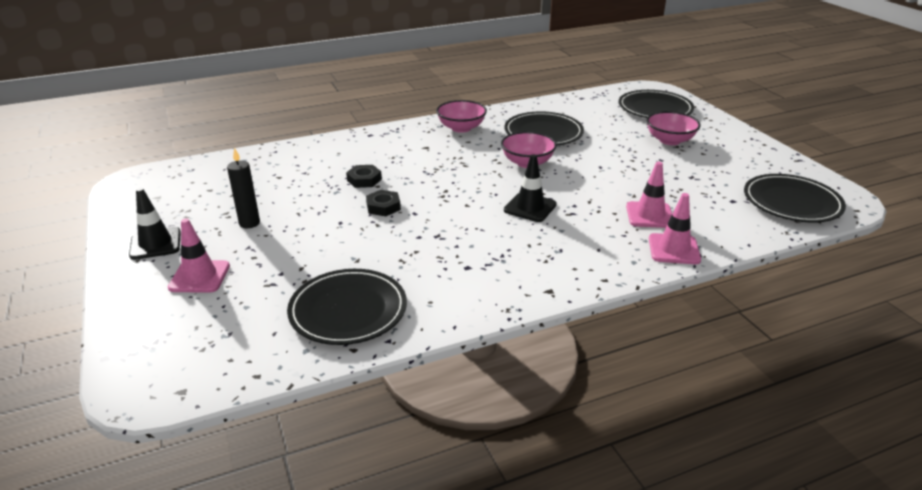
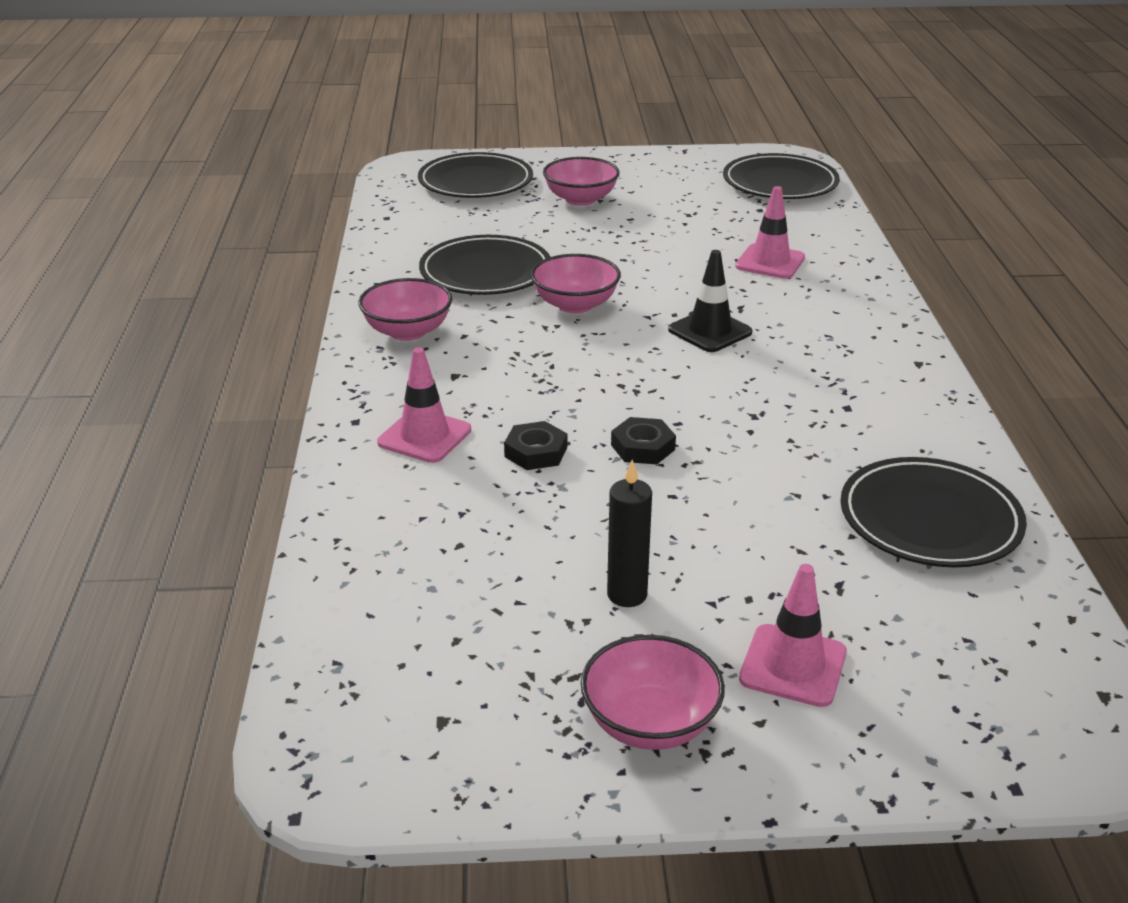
camera: 70 degrees left, 0 degrees up
(155, 244) = (650, 723): black traffic cone -> pink bowl
(674, 249) = (853, 269): pink traffic cone -> pink traffic cone (424, 436)

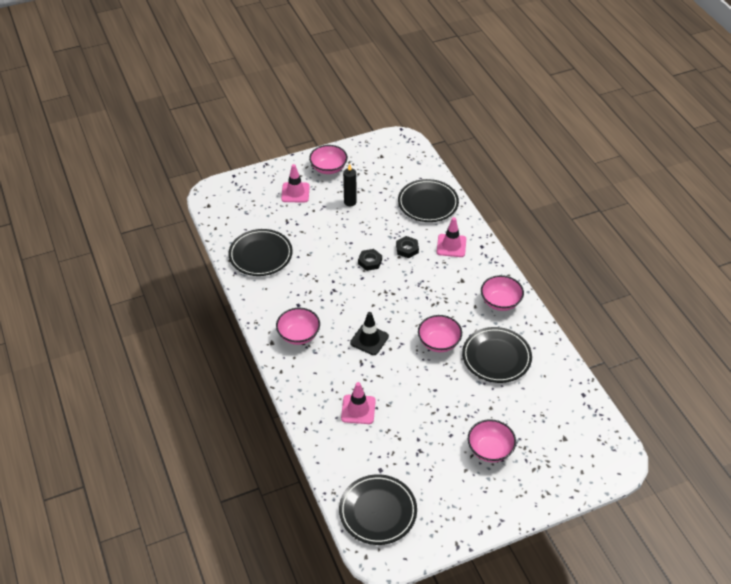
camera: 160 degrees right, 15 degrees up
(475, 182) = (564, 452): black plate -> black plate (428, 203)
(857, 363) = (298, 335): none -> pink bowl

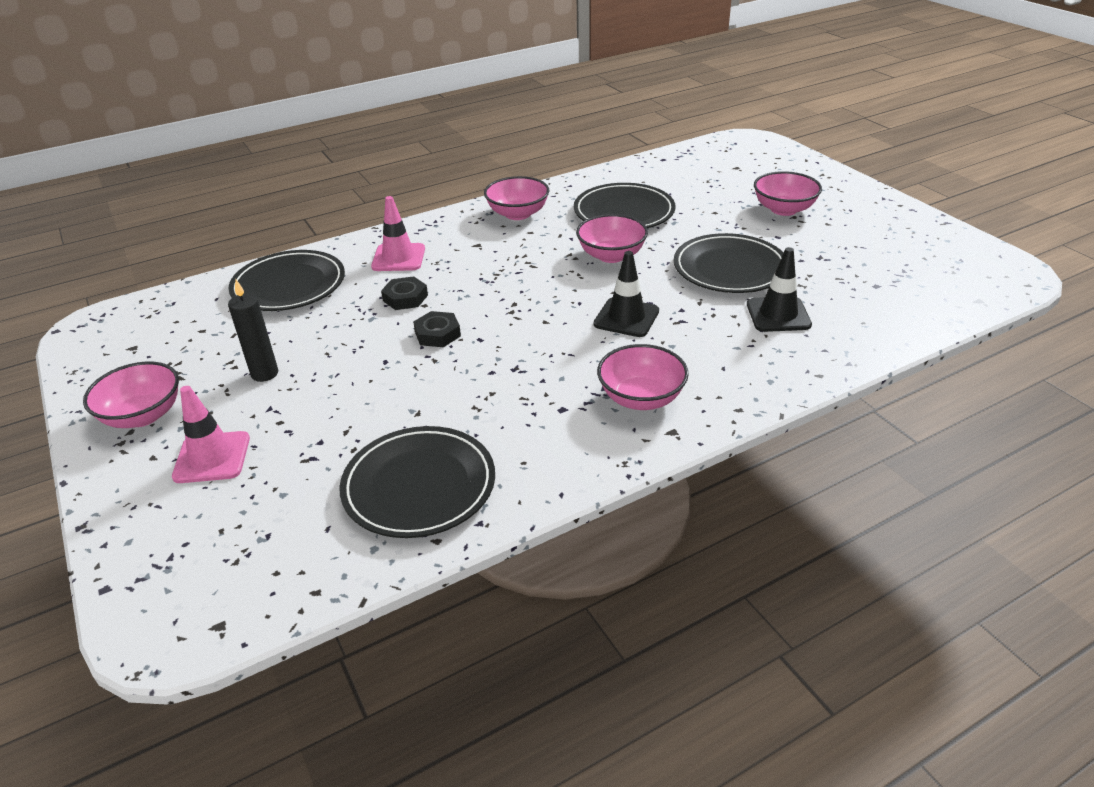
camera: 95 degrees left, 10 degrees down
(358, 409) = (778, 315): pink traffic cone -> black traffic cone
(378, 511) = (948, 281): black plate -> black plate (730, 269)

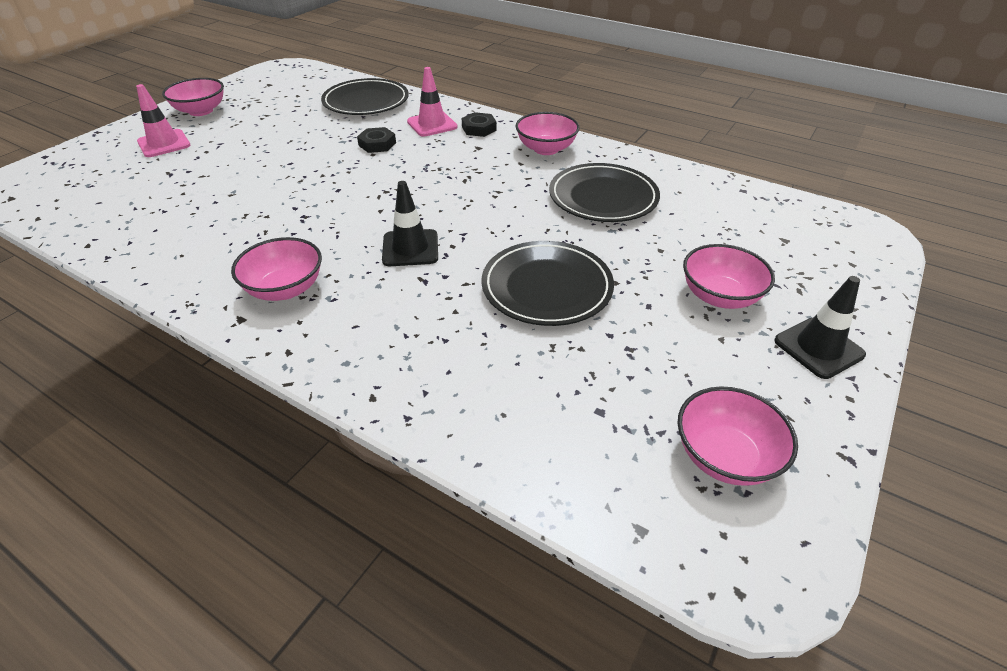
camera: 60 degrees right, 5 degrees up
(265, 374) = (257, 129): black candle -> none
(419, 486) = (145, 220): black plate -> none
(437, 334) = (335, 171): black nut -> black nut (479, 128)
(611, 255) = (514, 212): pink bowl -> pink bowl (725, 456)
(778, 315) = (476, 341): black traffic cone -> black traffic cone (818, 348)

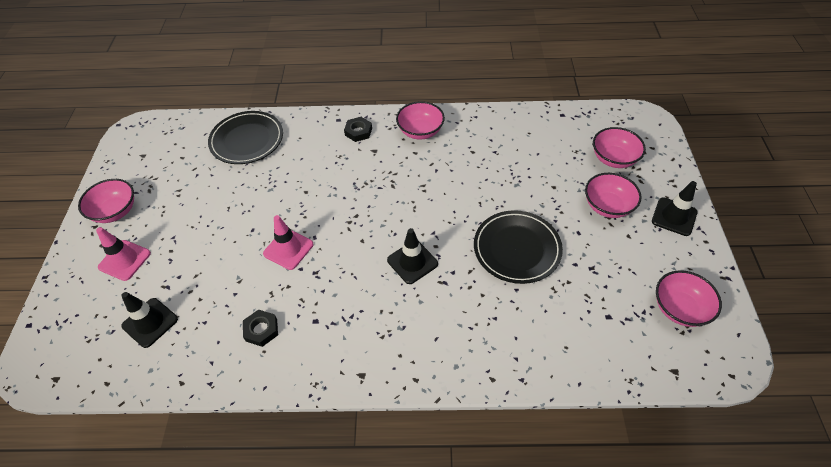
camera: 30 degrees left, 10 degrees up
(124, 192) = (150, 322): none -> black traffic cone
(285, 289) = (366, 337): pink bowl -> pink bowl (613, 159)
(377, 144) = (300, 180): black nut -> black nut (261, 330)
(432, 124) = (321, 142): pink traffic cone -> pink traffic cone (288, 249)
(603, 197) = (490, 159): black plate -> none

